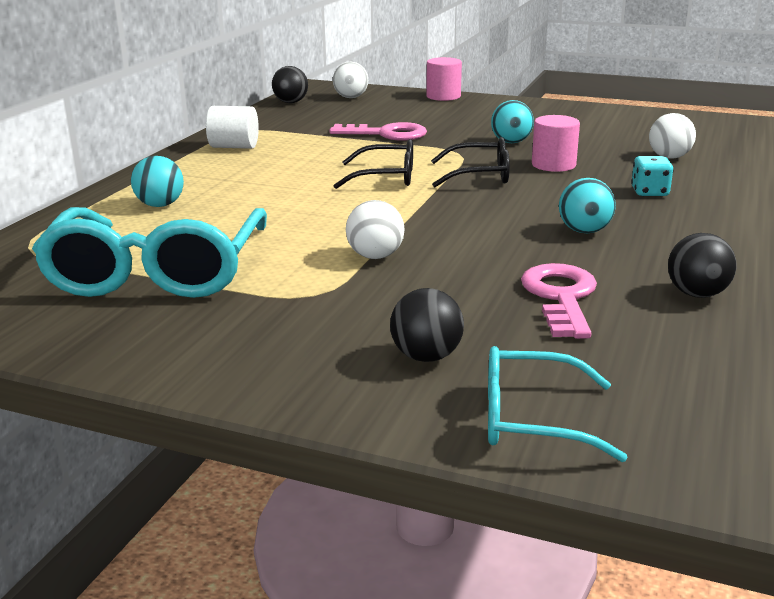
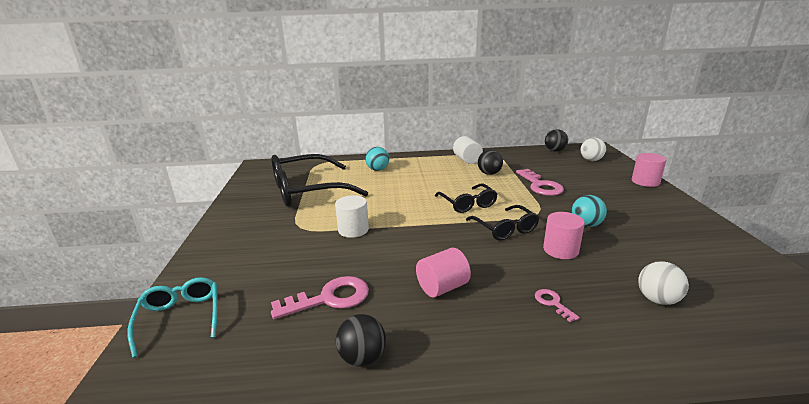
camera: 65 degrees right, 0 degrees up
(157, 271) = (308, 190): turquoise glasses -> black glasses
(375, 256) = (353, 230): white ball -> white cylinder
(426, 356) = (243, 272): black ball -> black ball (489, 173)
(584, 231) = (442, 287): turquoise ball -> pink cylinder
(649, 192) = (552, 303): turquoise dice -> pink key

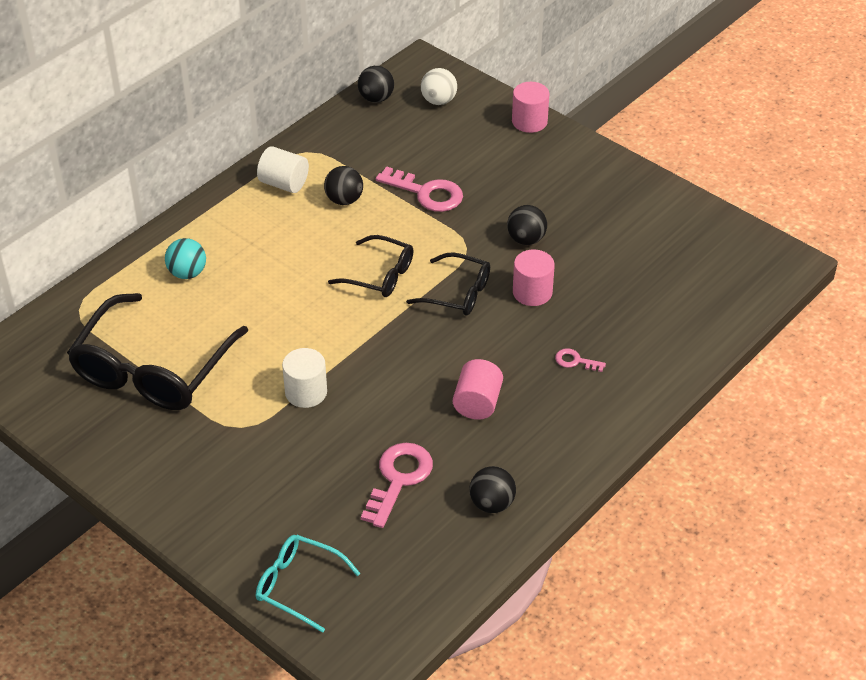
camera: 45 degrees left, 20 degrees up
(586, 225) = (526, 239): turquoise ball -> black ball
(657, 299) = (644, 307): white ball -> none

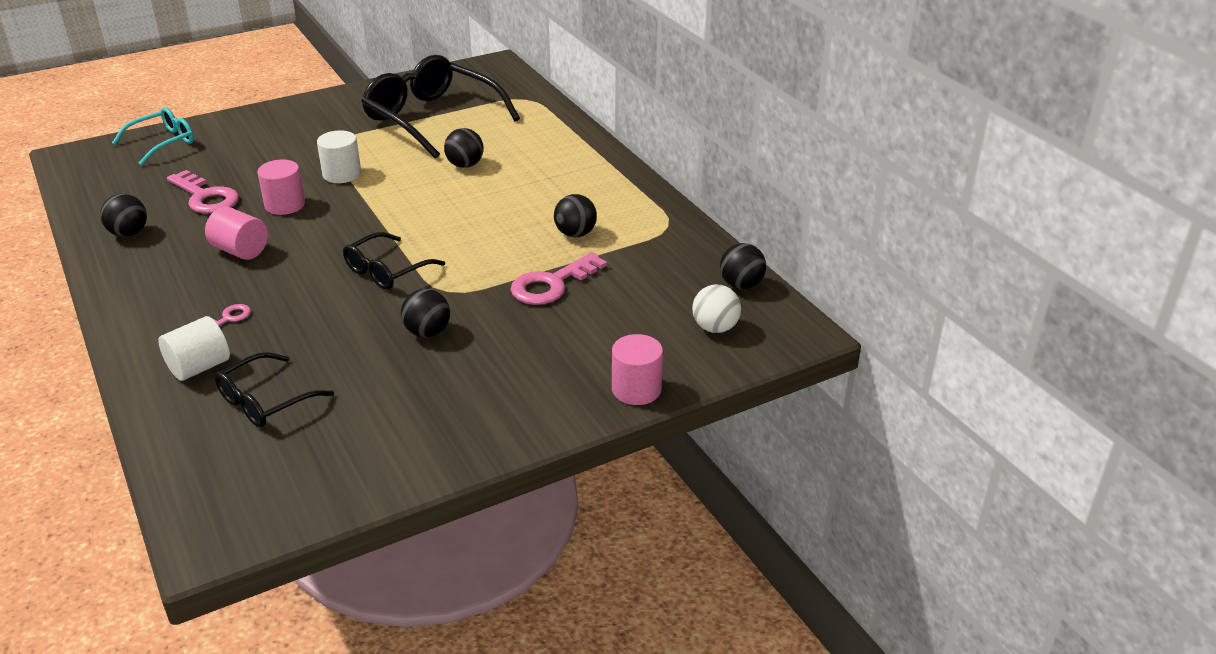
camera: 110 degrees right, 10 degrees down
(187, 273) = (532, 145): turquoise ball -> none
(250, 307) = (465, 165): none -> black ball
(284, 183) = (624, 206): white cylinder -> white cylinder (199, 367)
(379, 275) = (450, 233): black glasses -> black glasses (266, 401)
(532, 292) = (346, 316): pink cylinder -> pink cylinder (285, 205)

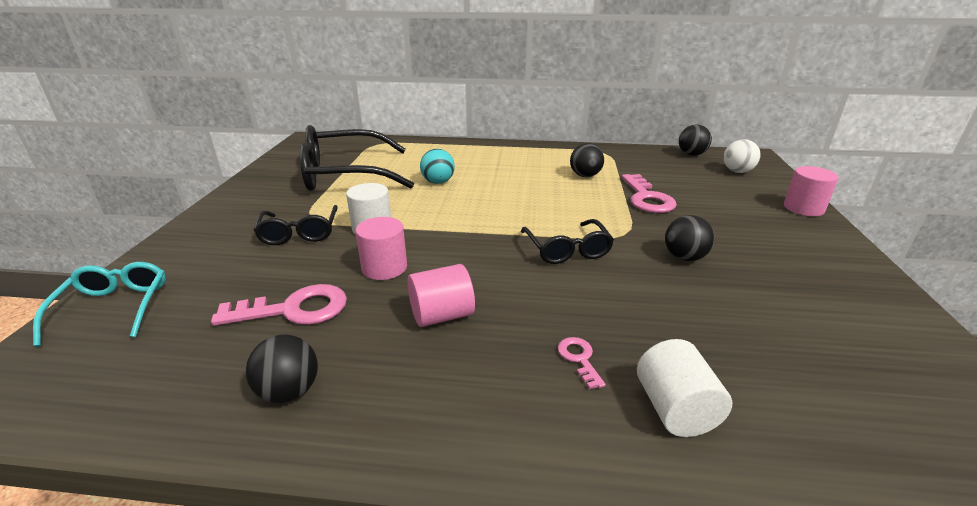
camera: 55 degrees left, 5 degrees down
(266, 401) = (769, 375): black glasses -> black glasses (299, 232)
(465, 165) = (438, 182): black ball -> turquoise ball

